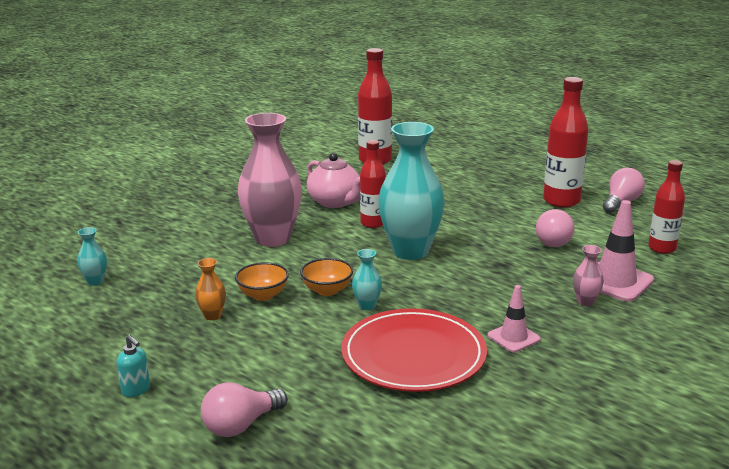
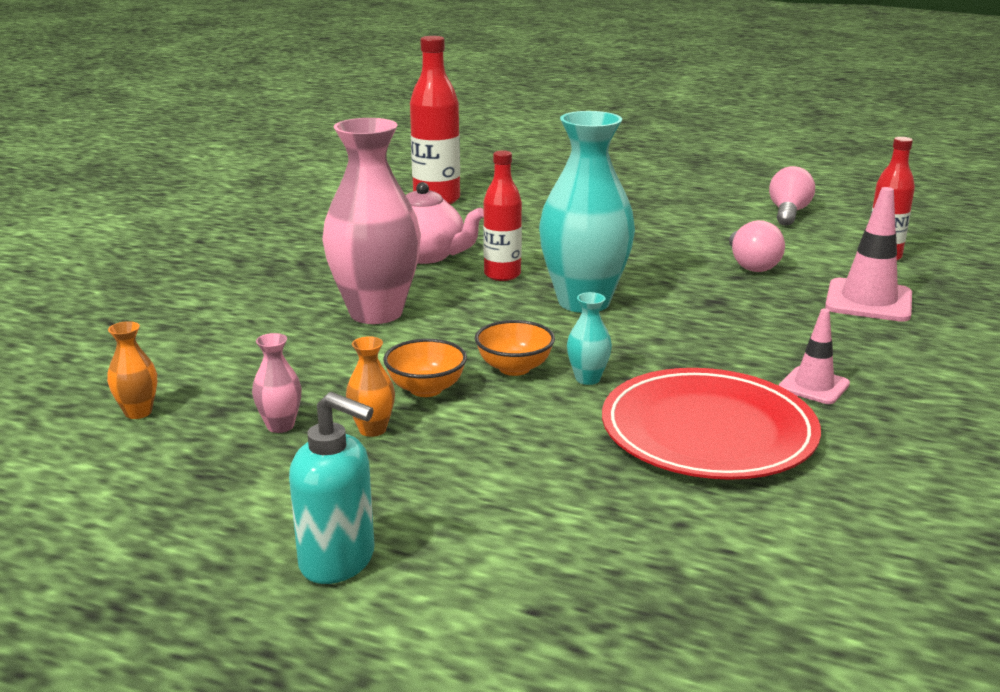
camera: 20 degrees left, 0 degrees up
(95, 281) = (138, 412): turquoise vase -> orange vase
(136, 390) = (338, 561): turquoise soap dispenser -> turquoise soap dispenser, size x1.72
(241, 425) = (550, 577): pink light bulb -> none
(561, 201) = (717, 219): red bottle -> none
(585, 302) = (857, 329): pink vase -> pink vase (280, 426)

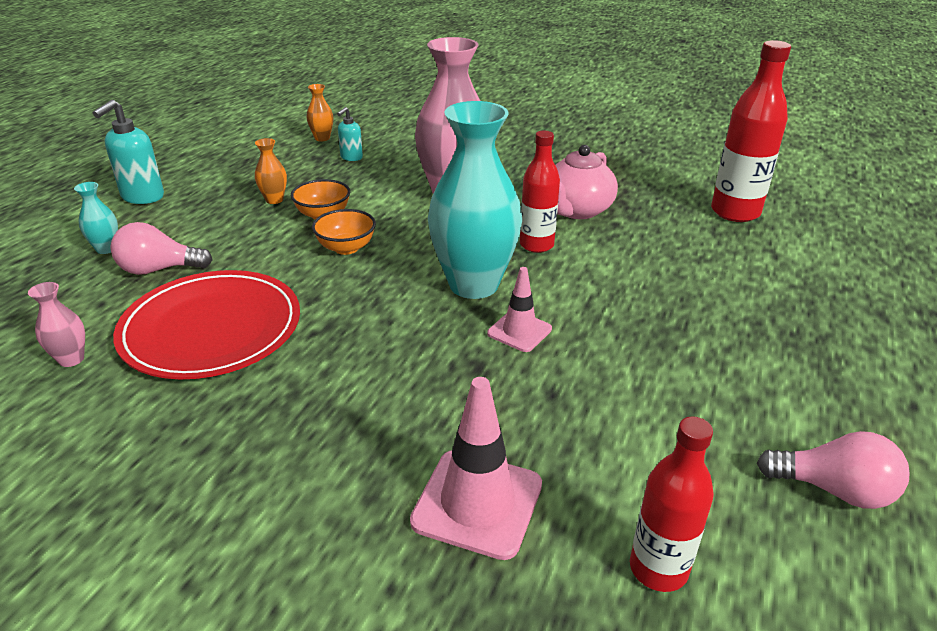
camera: 90 degrees right, 10 degrees up
(233, 382) = (351, 157): none -> turquoise soap dispenser
(280, 426) = (291, 174): pink vase -> pink vase (71, 359)
(587, 379) = (319, 279): turquoise vase -> turquoise vase (106, 249)
(751, 265) = (592, 411): pink light bulb -> pink light bulb (159, 269)
(814, 386) = (265, 404): pink traffic cone -> pink traffic cone (519, 331)

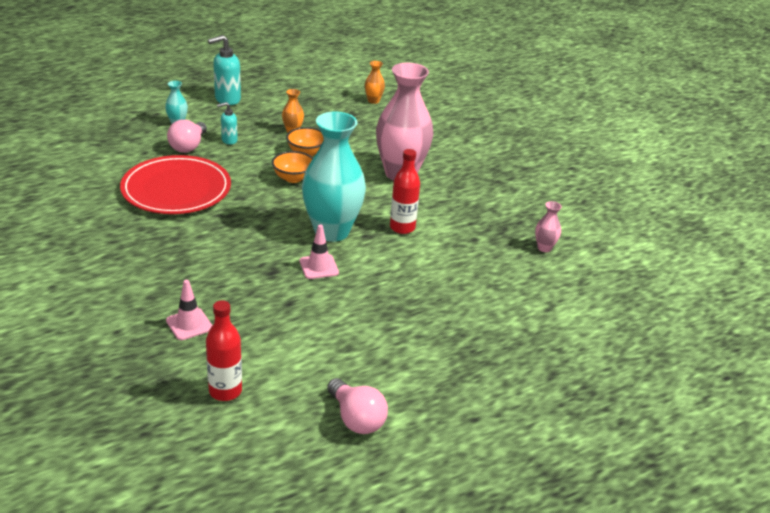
camera: 35 degrees right, 0 degrees up
(71, 359) = (105, 174): pink vase -> pink vase (544, 248)
(159, 269) = (188, 146): pink light bulb -> pink light bulb turned 105 degrees counterclockwise
(351, 157) = (373, 122): turquoise soap dispenser -> turquoise soap dispenser (229, 140)
(477, 503) = (189, 324): pink traffic cone -> pink traffic cone, size x0.61
(577, 210) = (463, 219): pink teapot -> none
(735, 212) = (572, 271): red bottle -> none

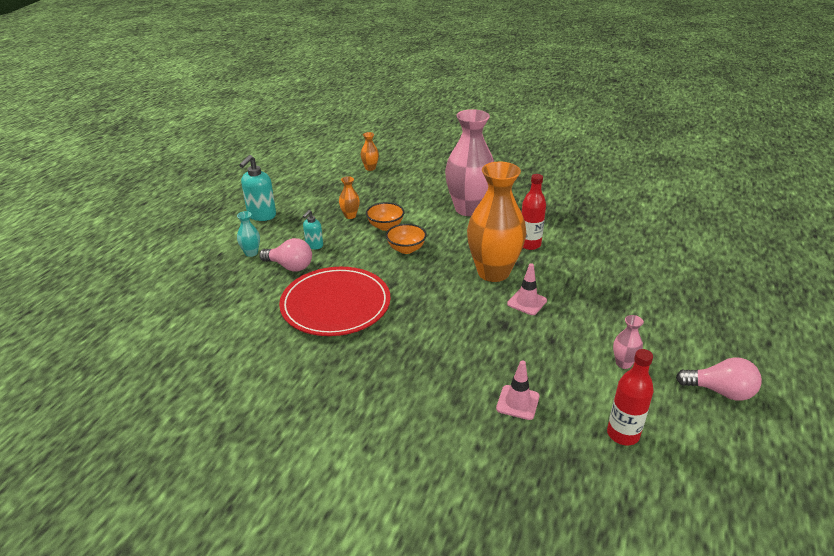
camera: 35 degrees left, 0 degrees up
(188, 146) = (290, 266): pink light bulb -> pink light bulb turned 45 degrees counterclockwise
(331, 231) = (493, 272): turquoise vase -> orange vase
(544, 248) = (622, 212): pink vase -> pink vase (623, 363)

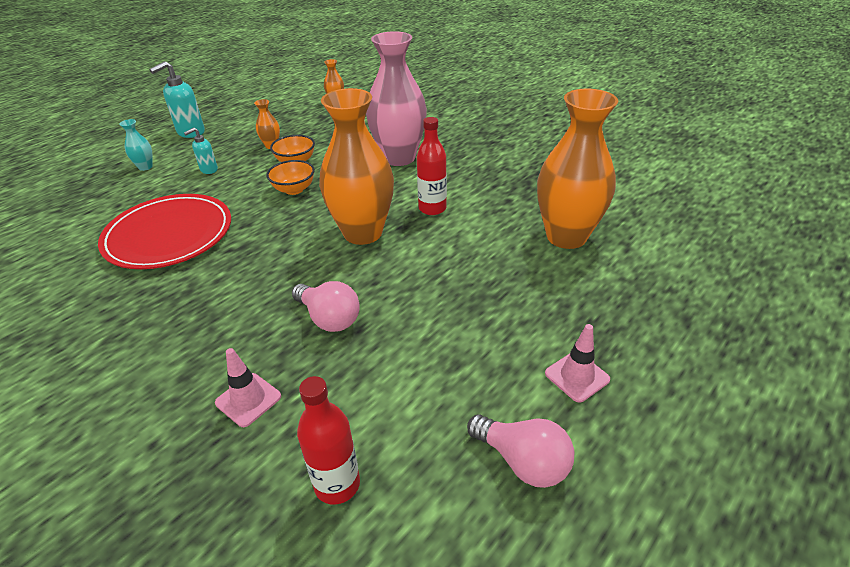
camera: 20 degrees right, 5 degrees up
(290, 266) = (166, 187): pink light bulb -> pink light bulb (329, 318)
(527, 302) = (370, 276): pink traffic cone -> pink traffic cone (577, 376)
(623, 363) = (421, 383): pink vase -> none
(640, 247) = (566, 236): none -> orange vase

